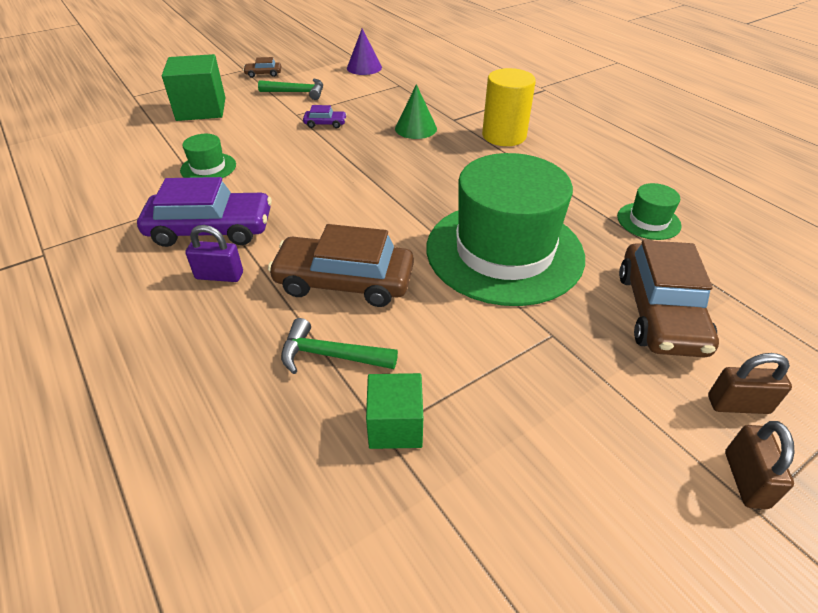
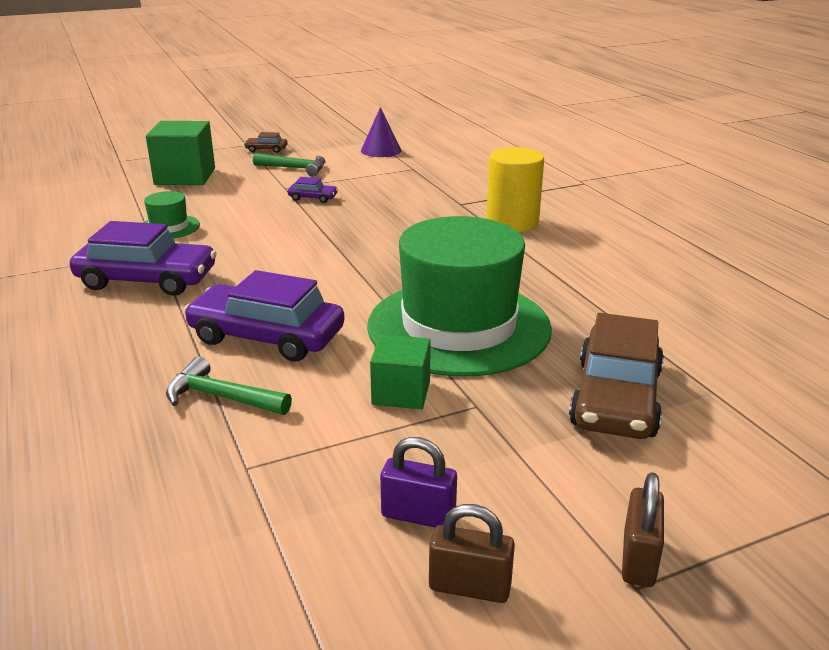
camera: 10 degrees right, 15 degrees down
(219, 276) = (138, 319): purple padlock -> purple padlock (418, 515)
(344, 281) = (267, 336): brown car -> purple car
(395, 425) = (261, 463): green cube -> green cube (401, 392)
(415, 128) = (412, 209): green cone -> none
(648, 221) = (647, 314): green hat -> none
(738, 404) = (666, 491): brown padlock -> brown padlock (469, 587)

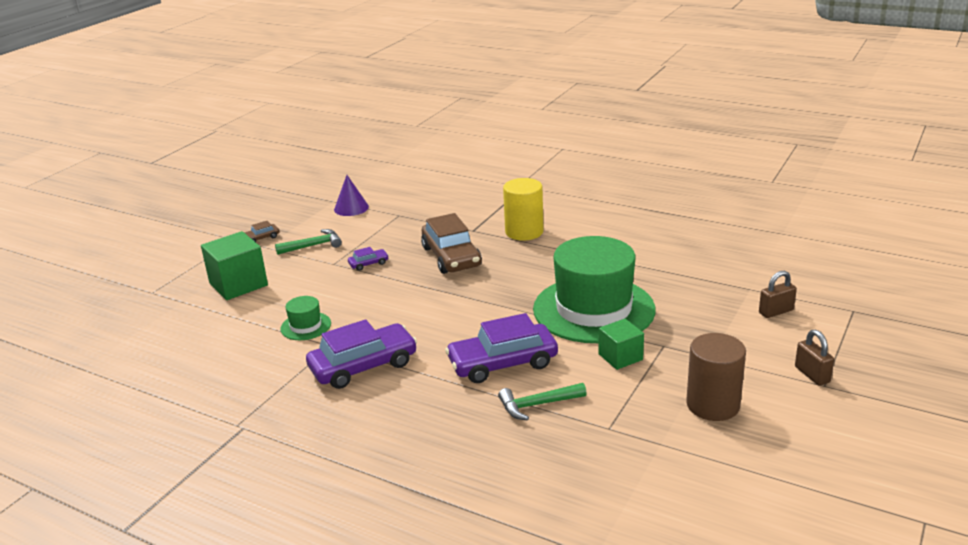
camera: 35 degrees left, 0 degrees up
(418, 515) = (713, 405): purple padlock -> brown cylinder
(469, 587) = (771, 419): brown padlock -> brown padlock (776, 311)
(615, 398) = (715, 311): brown car -> brown car (451, 257)

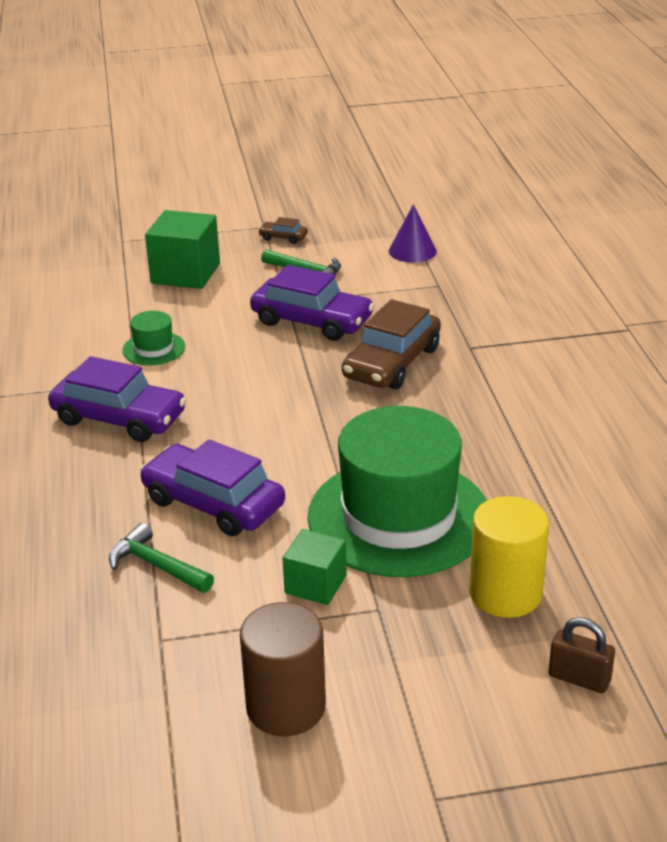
camera: 50 degrees right, 5 degrees up
(368, 264) = (312, 321): purple car -> purple car, size x2.25
(524, 232) = (515, 383): yellow cylinder -> yellow cylinder (505, 593)
(812, 375) = (450, 776): brown padlock -> none

